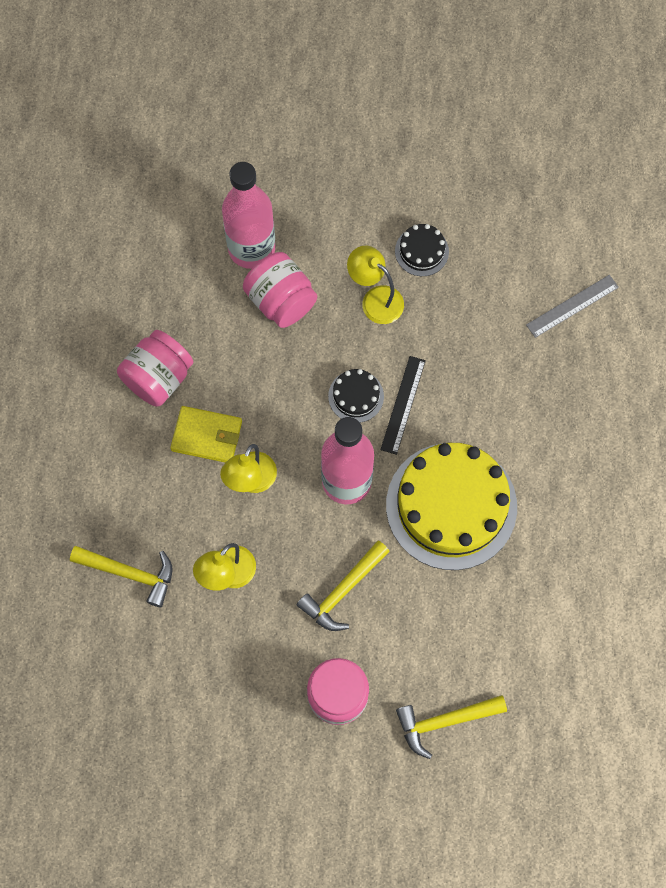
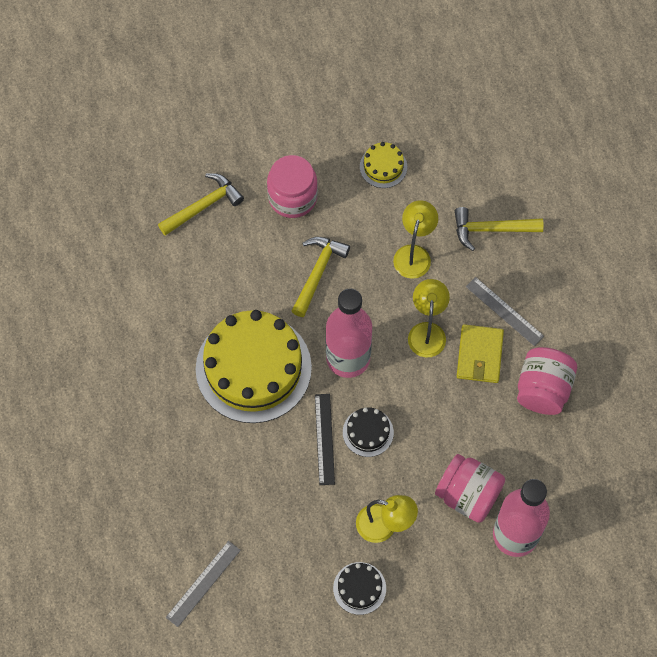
camera: 160 degrees right, 5 degrees down
(159, 474) = (504, 311): none -> grey ruler
(207, 436) = (479, 355): yellow wallet -> yellow wallet turned 75 degrees counterclockwise
(218, 696) = (383, 166): none -> yellow cake

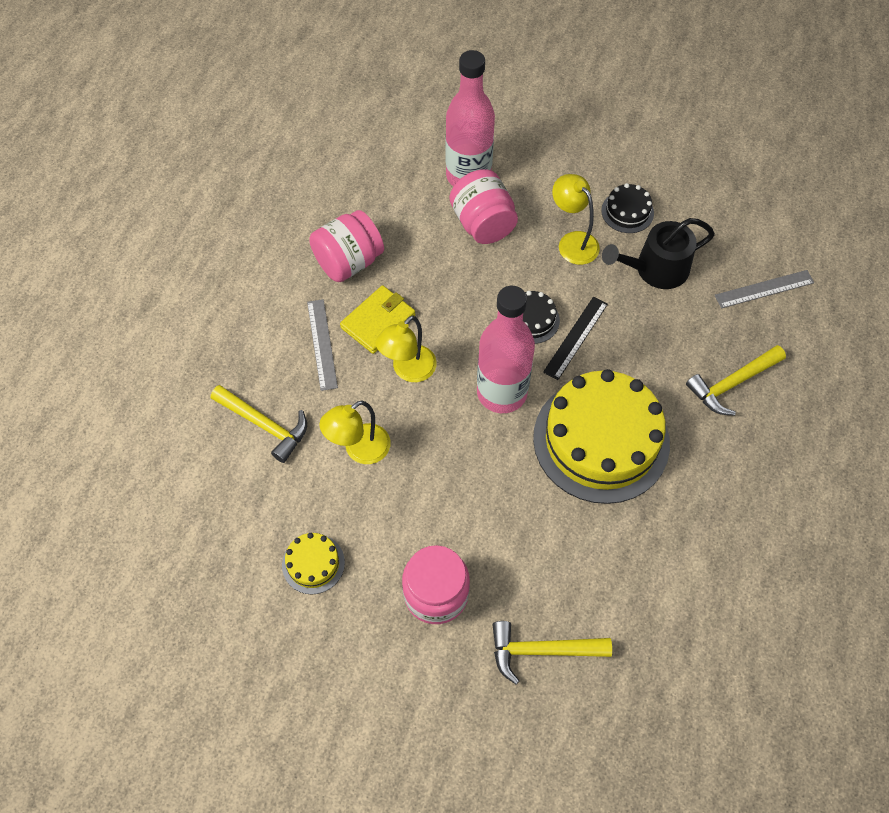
camera: 145 degrees left, 5 degrees down
(301, 544) = (656, 269): none -> black watering can
(317, 273) = (470, 493): yellow hammer -> yellow hammer (732, 384)

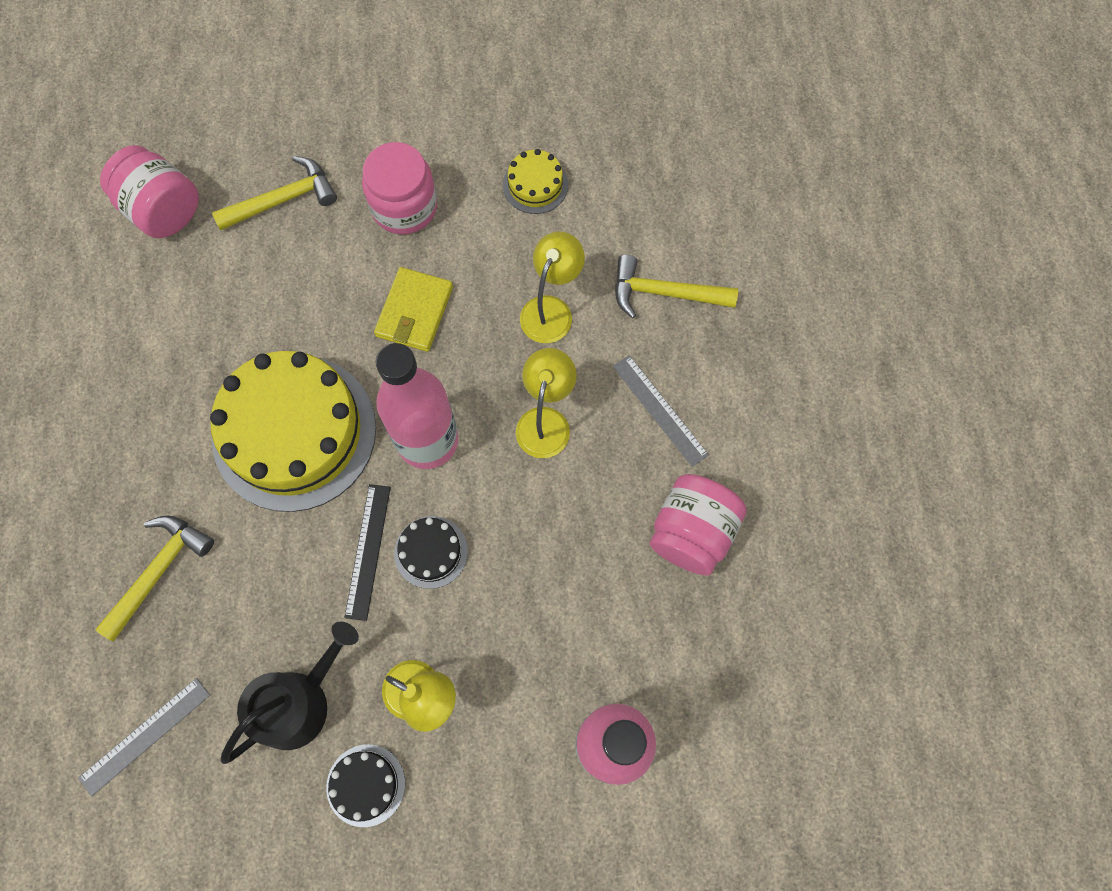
camera: 155 degrees right, 10 degrees up
(378, 321) = (612, 467): yellow wallet -> yellow wallet (414, 312)
(483, 223) = (553, 671): pink jar -> pink jar (163, 210)

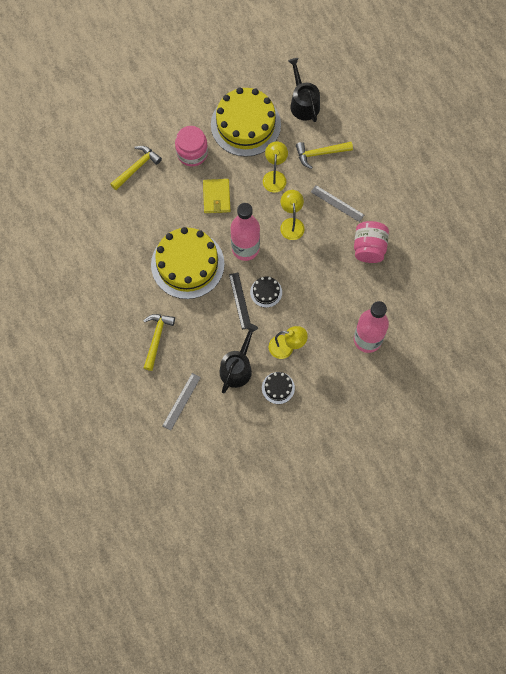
camera: 20 degrees left, 0 degrees up
(163, 210) = (85, 190): pink jar -> none
(535, 185) = (245, 124): yellow cake -> yellow cake, size x2.30
(669, 179) = (303, 103): none -> black watering can

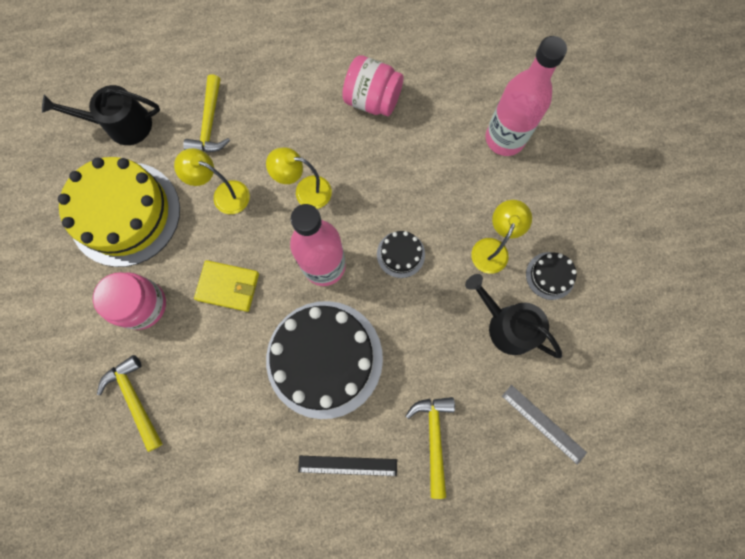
camera: 75 degrees left, 5 degrees up
(156, 338) = (433, 438): yellow hammer -> yellow hammer turned 60 degrees clockwise
(187, 264) = (324, 358): yellow cake -> black cake
(240, 300) = (404, 295): black ruler -> black ruler (347, 465)
(337, 203) = (294, 123): grey ruler -> none

